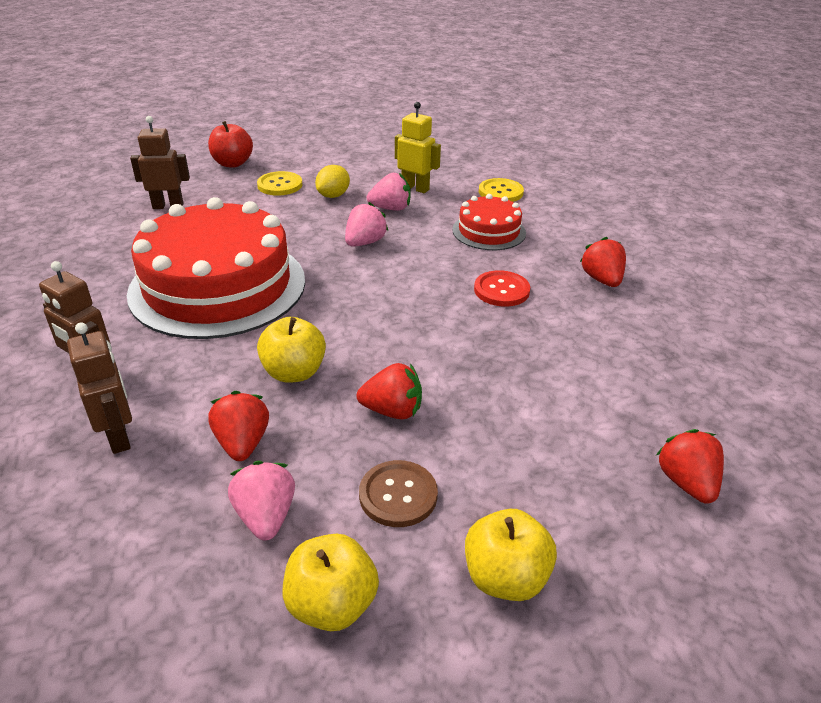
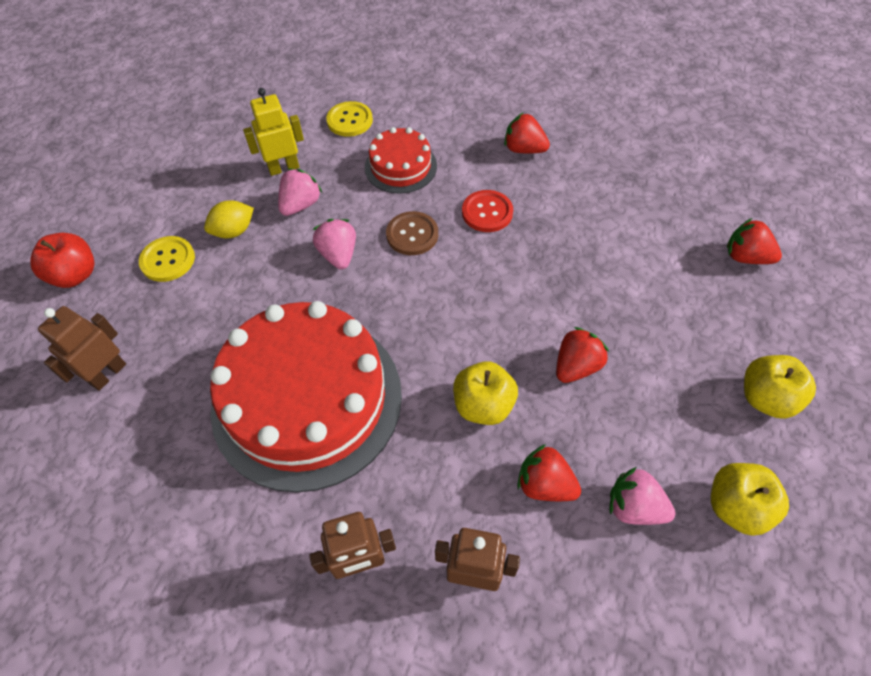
camera: 50 degrees left, 20 degrees up
(333, 195) = (234, 231): yellow lemon -> yellow lemon turned 75 degrees clockwise
(398, 495) = (663, 413): brown button -> brown button (412, 234)

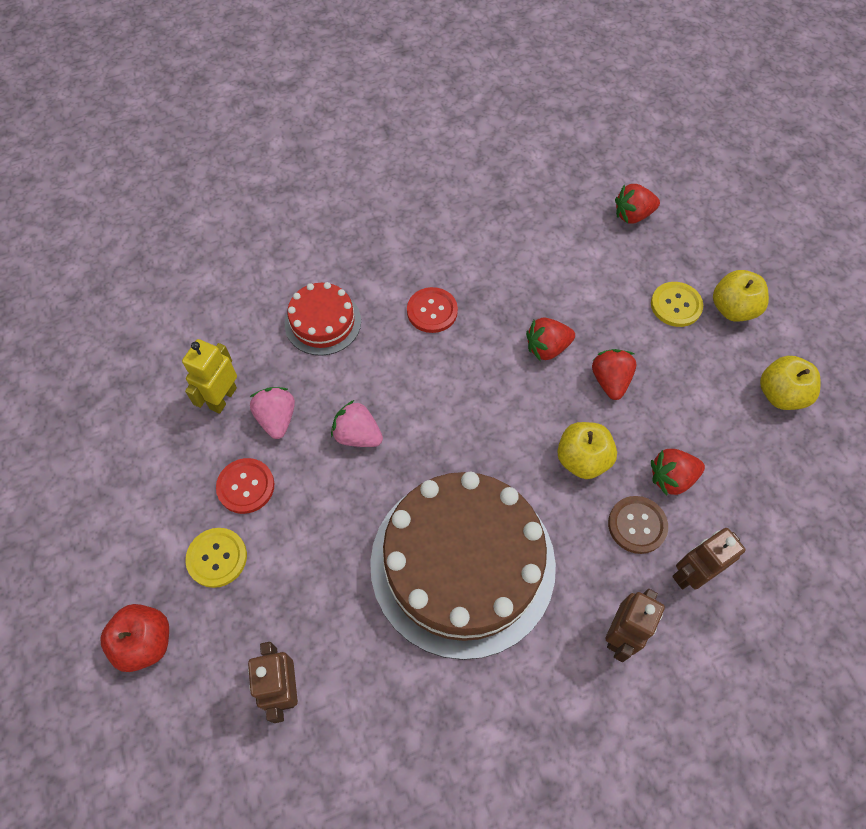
camera: 45 degrees left, 5 degrees up
(234, 231) = (246, 486): yellow lemon -> red button
(307, 399) = (462, 563): red cake -> brown cake
(349, 120) = (231, 312): yellow button -> yellow button (676, 305)
(412, 234) = (396, 373): brown button -> brown button (637, 525)
(524, 149) = (403, 237): red strawberry -> red strawberry (547, 348)
(634, 507) = (731, 445): pink strawberry -> none

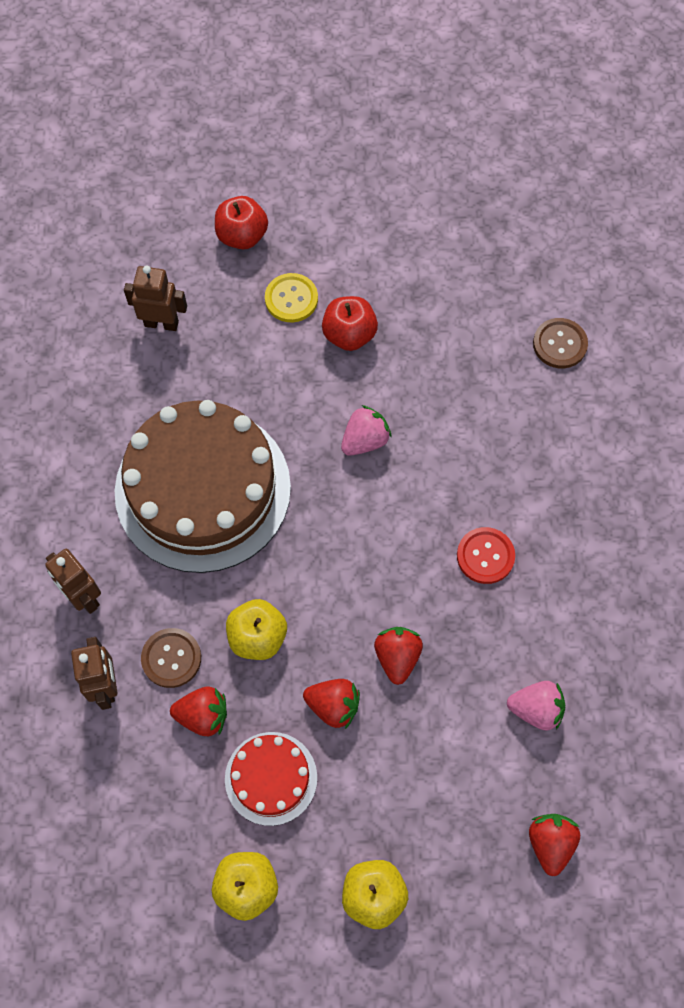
camera: 110 degrees right, 5 degrees up
(208, 309) = (560, 344): none -> brown button
(223, 398) = (449, 335): yellow robot -> none
(246, 486) = (349, 335): red button -> red apple
(277, 419) = (409, 376): pink strawberry -> pink strawberry (536, 709)
(323, 322) = (507, 445): red cake -> red cake (271, 778)
(671, 478) = (203, 715): red strawberry -> red strawberry turned 90 degrees clockwise
(676, 305) = (402, 829): yellow button -> none

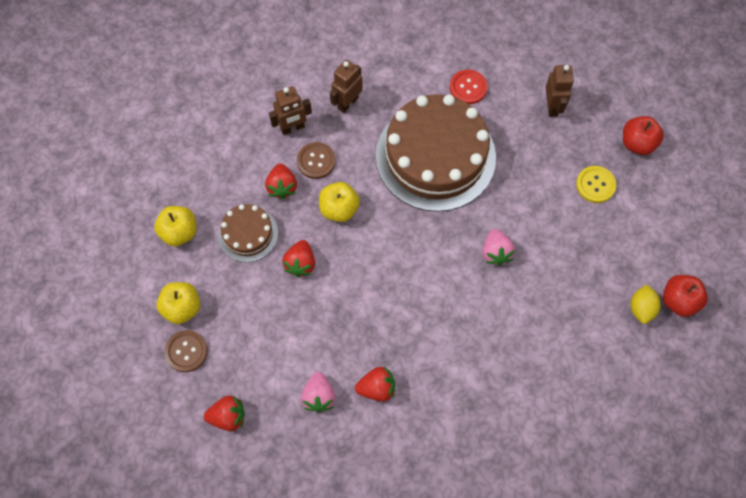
camera: 80 degrees right, 0 degrees up
(271, 778) = (248, 234): red cake -> brown cake
(349, 335) = (577, 228): red apple -> red apple (679, 301)
(365, 440) = (496, 252): pink strawberry -> pink strawberry turned 45 degrees clockwise
(397, 657) = (340, 298): red strawberry -> red strawberry (377, 388)
(471, 288) = (641, 308): none -> yellow lemon
(485, 556) = (425, 347): red button -> red button (468, 88)
(560, 344) = (611, 381): brown button -> brown button (186, 351)

